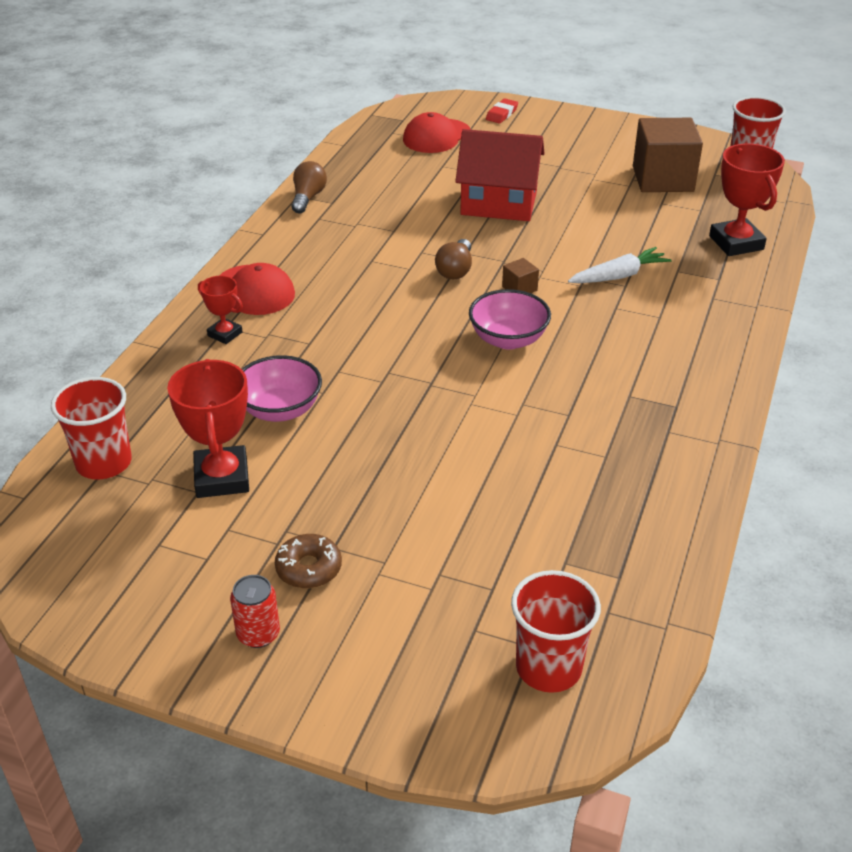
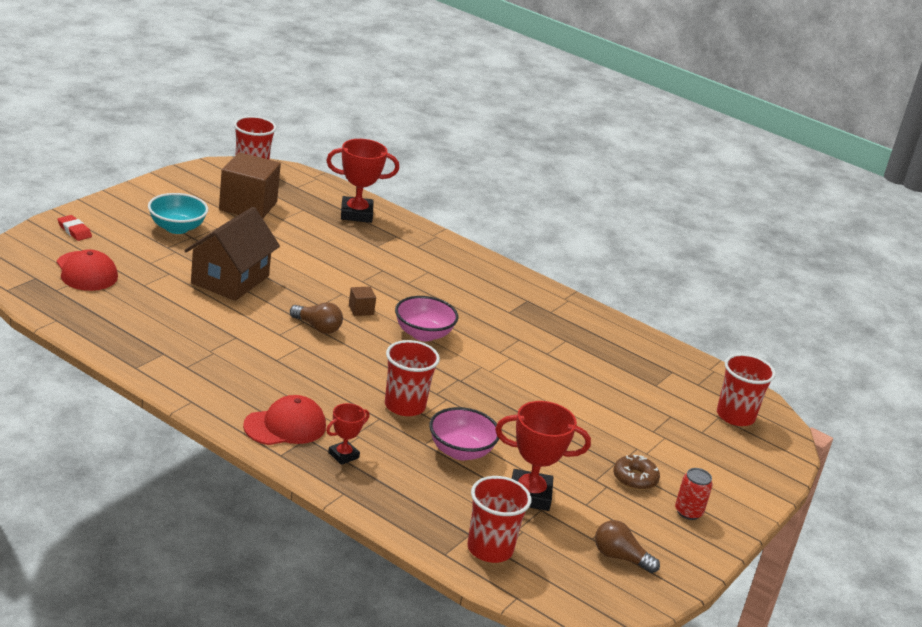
camera: 80 degrees left, 10 degrees down
(308, 198) = (144, 363): brown light bulb -> brown light bulb (620, 557)
(345, 355) = (404, 406): none -> red cup
(499, 203) = (230, 279): red house -> brown house
(567, 155) = (177, 228): none -> turquoise bowl
(619, 276) = (369, 268): white carrot -> none

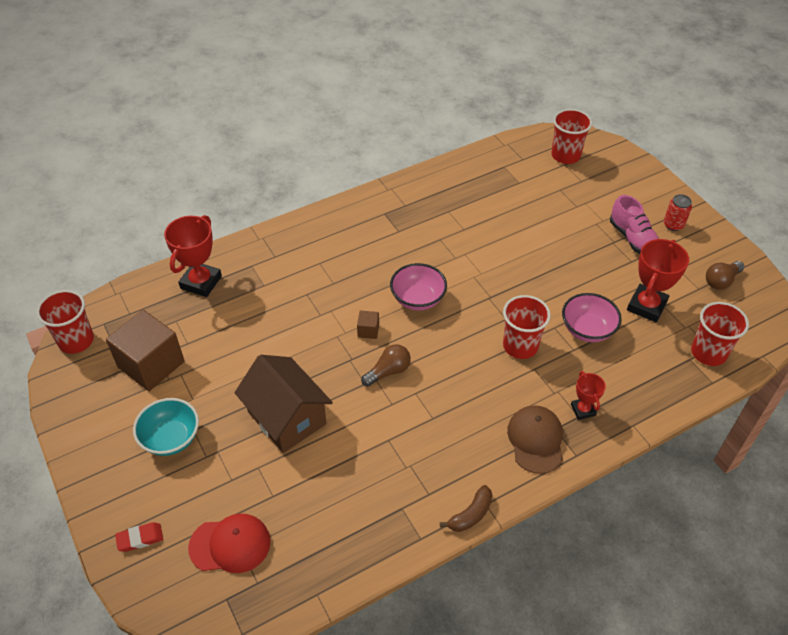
camera: 60 degrees left, 20 degrees up
(175, 393) = (470, 514): none -> brown banana
(285, 426) = (536, 440): red cap -> brown cap
(635, 478) = (632, 239): brown donut -> pink shoe

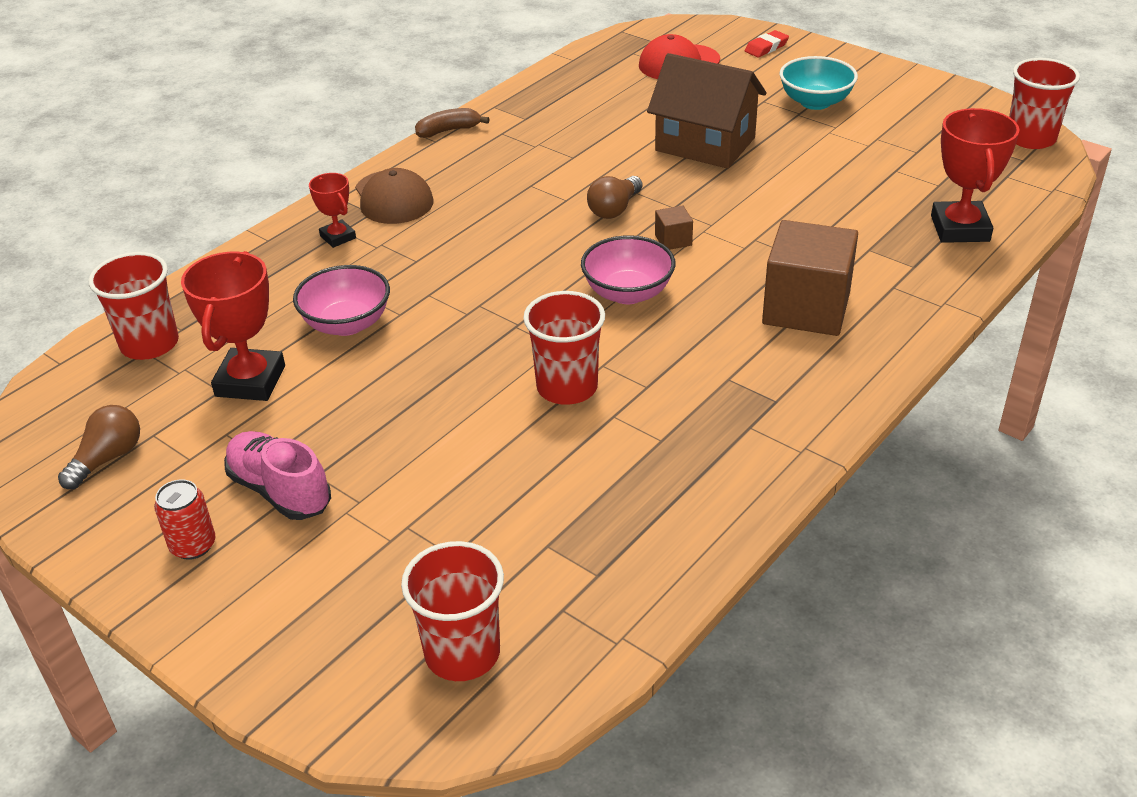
camera: 160 degrees right, 10 degrees down
(151, 364) = (913, 143): brown cube -> brown cube (806, 308)
(470, 514) = (448, 131): brown banana -> brown banana turned 45 degrees clockwise
(520, 346) = (445, 279): red cup -> red cup (567, 387)

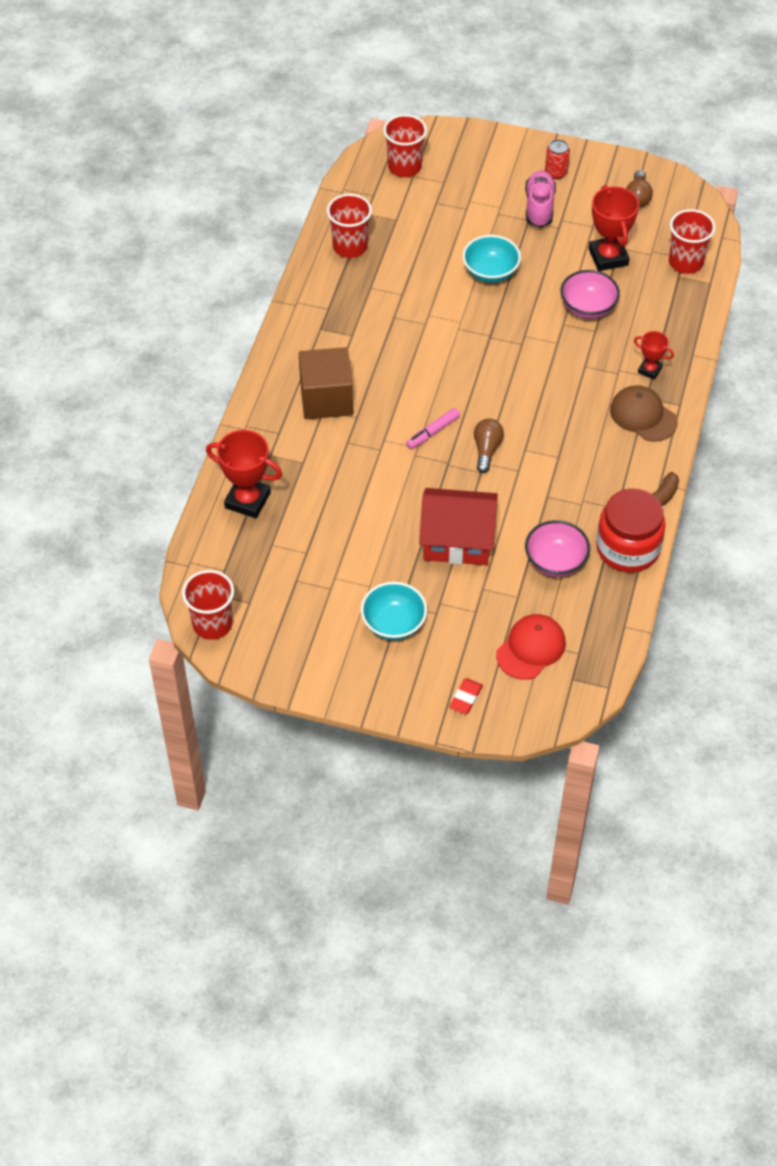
camera: 155 degrees right, 15 degrees up
(280, 491) = (539, 207): pink shoe -> pink shoe turned 105 degrees counterclockwise
(448, 409) = (490, 272): none -> turquoise bowl
(519, 104) = (627, 548): none -> red jar
(567, 387) = (436, 303): red cup -> red cup (350, 246)
(628, 293) = (438, 379): pink bowl -> pink bowl (555, 561)
(673, 240) = (432, 432): brown cube -> pink marker
(705, 144) = (457, 541): brown house -> red house
(960, 228) = (247, 500): red trophy -> red trophy turned 45 degrees counterclockwise

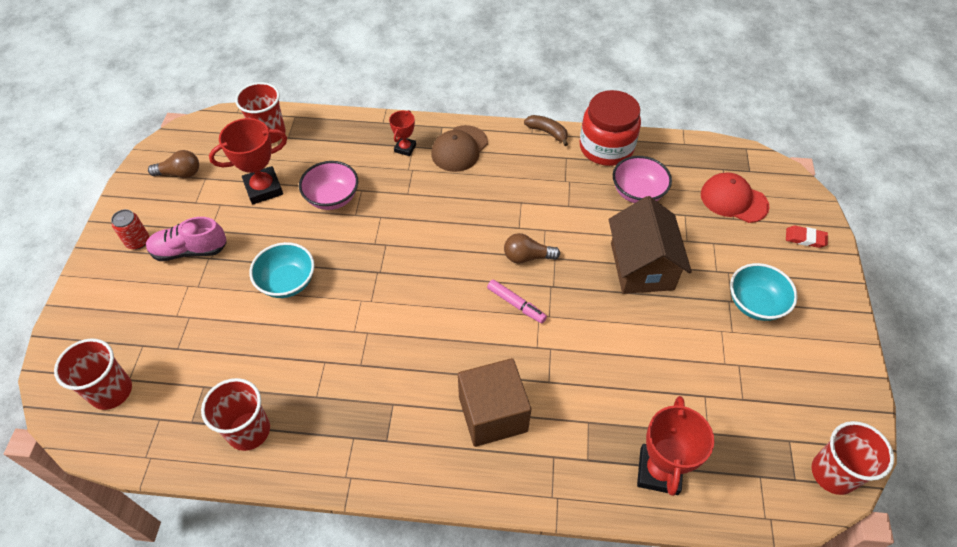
camera: 100 degrees left, 0 degrees up
(457, 541) = (642, 266): red house -> brown house

